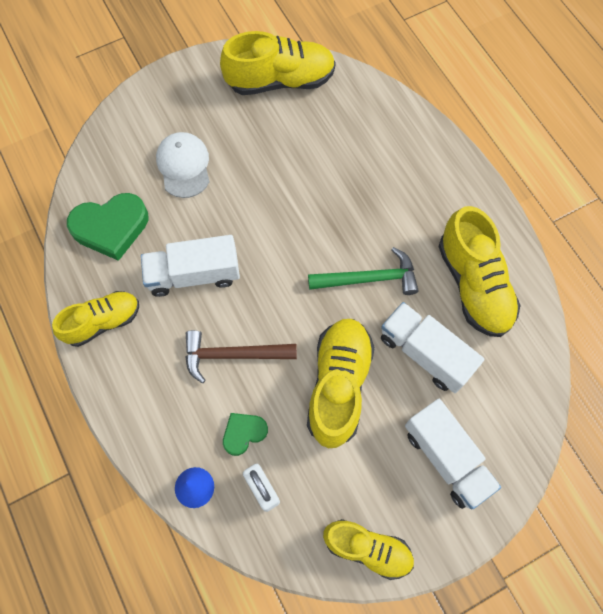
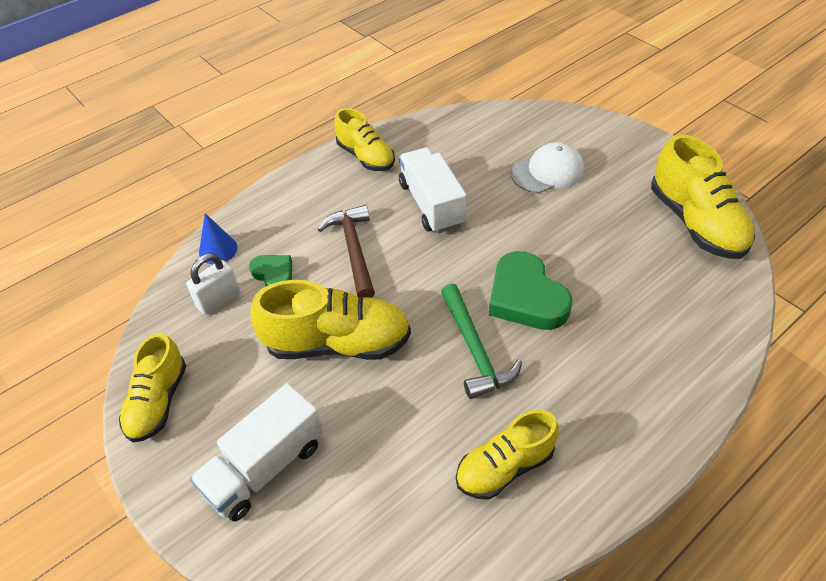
camera: 80 degrees right, 20 degrees down
(111, 227) = (460, 140): green heart -> green heart (526, 297)
(425, 353) = (394, 423): white truck -> none
(473, 285) = (504, 467): yellow shoe -> yellow shoe, size x0.66

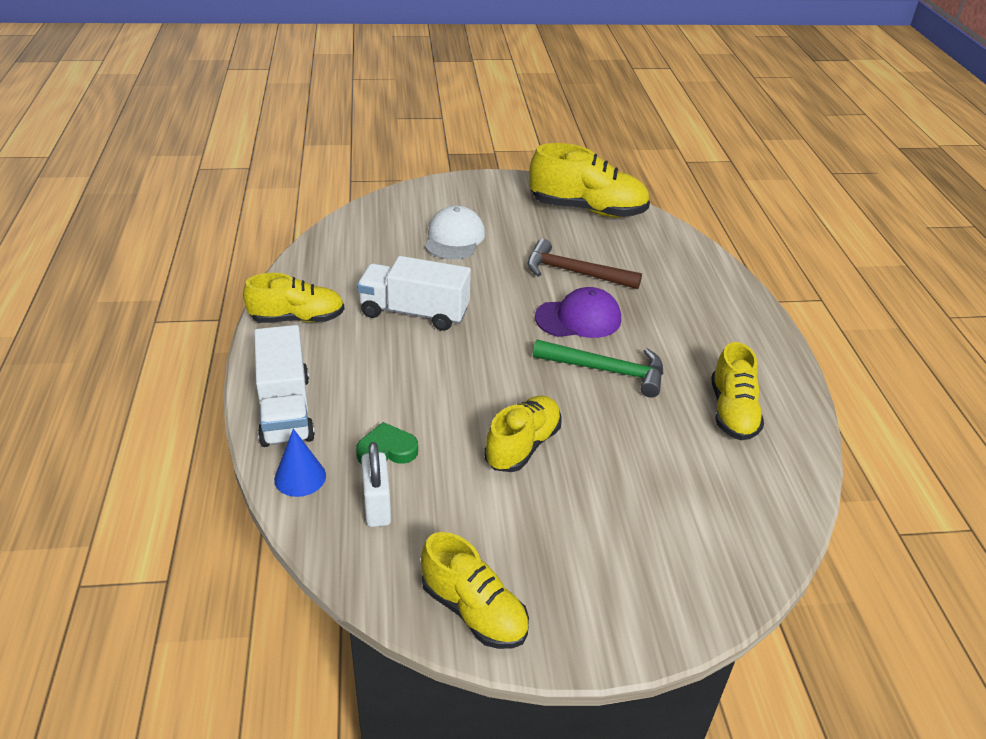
camera: 60 degrees left, 10 degrees down
(265, 467) = (625, 557): white truck -> white truck (285, 409)
(337, 343) = (523, 446): yellow shoe -> yellow shoe, size x0.66
(354, 250) = (416, 383): brown hammer -> brown hammer (574, 272)
(526, 297) = (578, 318): green heart -> purple cap

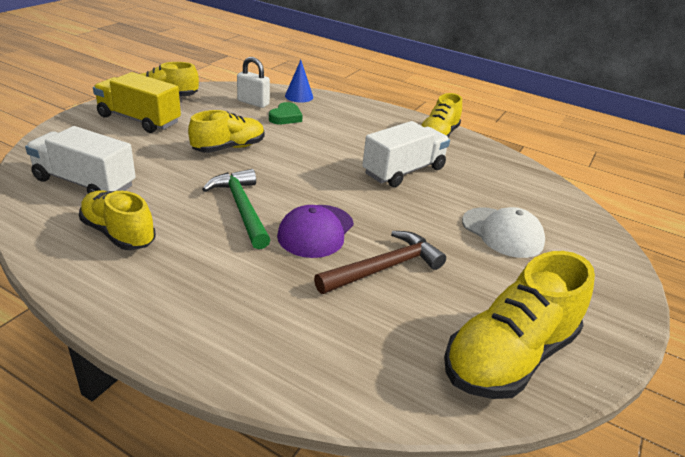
camera: 125 degrees right, 5 degrees down
(285, 409) = (353, 108): white truck -> white truck (85, 183)
(523, 446) = (229, 148): yellow shoe -> yellow shoe turned 105 degrees counterclockwise
(564, 573) = (139, 120): none -> yellow truck
(606, 371) = (242, 208): green hammer -> green hammer turned 105 degrees clockwise

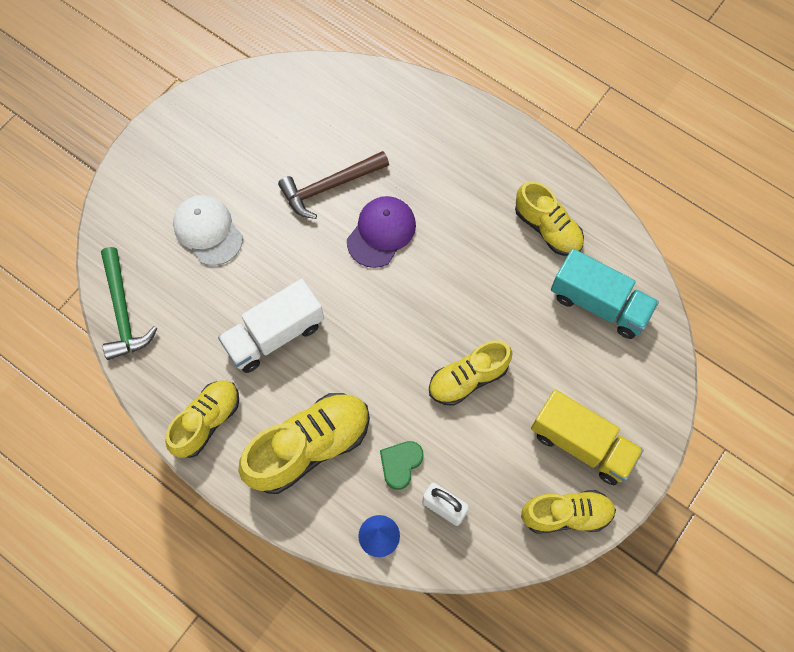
camera: 170 degrees left, 35 degrees up
(85, 183) = (599, 303): white truck -> turquoise truck
(242, 208) = (447, 265): green hammer -> green hammer (123, 312)
(509, 356) = (263, 103): yellow shoe -> yellow shoe (309, 447)

